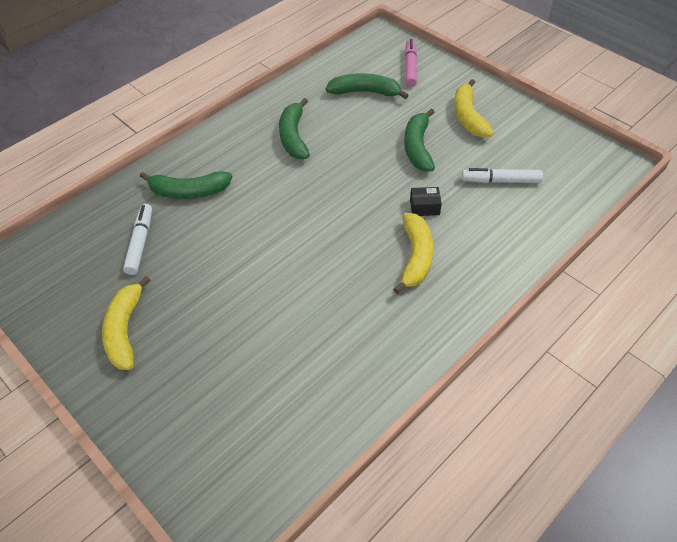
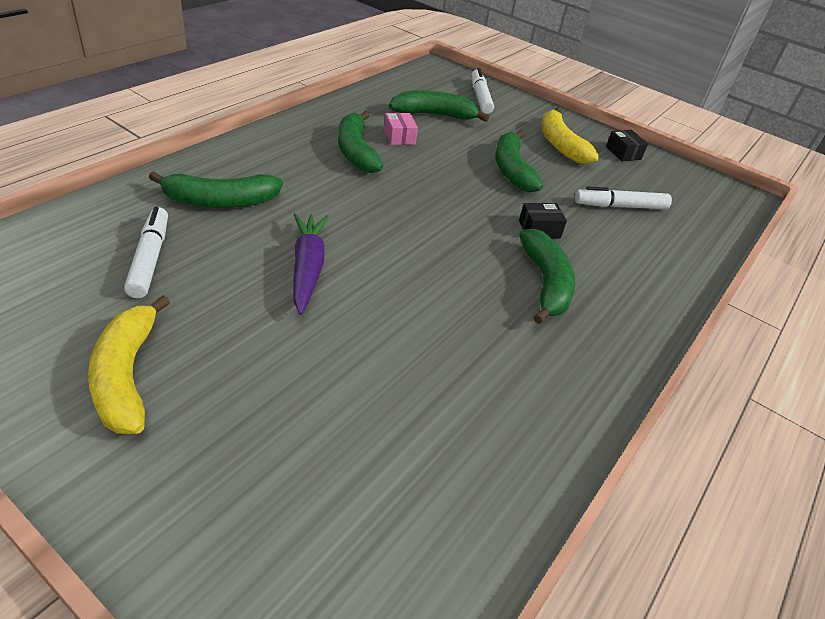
camera: 15 degrees left, 10 degrees down
(243, 248) = (307, 268): none -> purple carrot
(331, 119) = (399, 137): none -> pink box
(410, 67) = (480, 97): pink marker -> white marker
(415, 257) = (545, 283): yellow banana -> green banana
(523, 122) = (623, 153): none -> black box

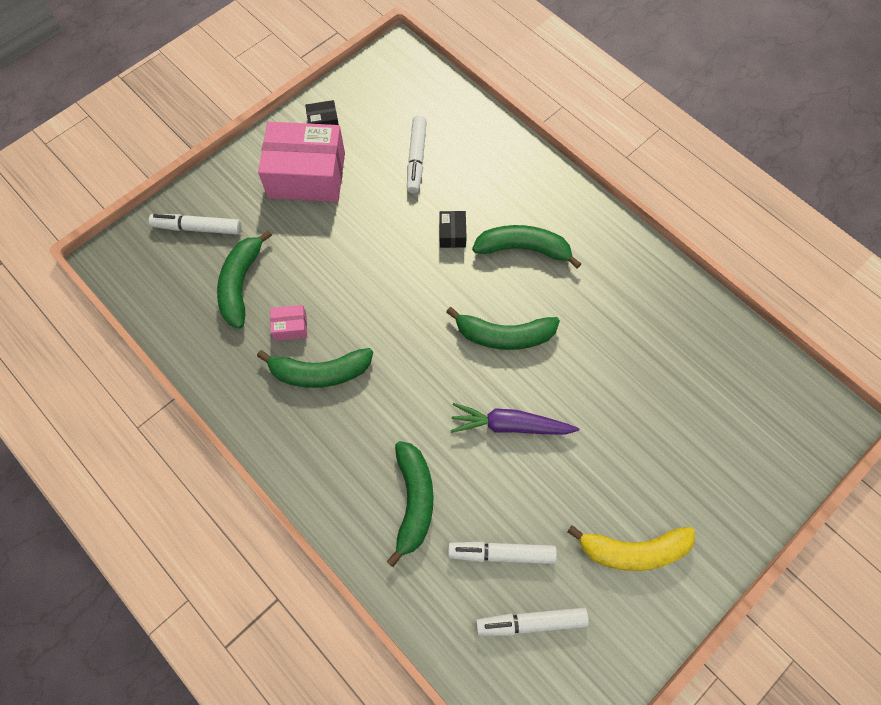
camera: 75 degrees left, 25 degrees up
(60, 279) = (531, 623): none -> white marker
(511, 169) = (355, 232): green banana -> green banana (504, 335)
(560, 144) = (306, 175): yellow banana -> pink box

